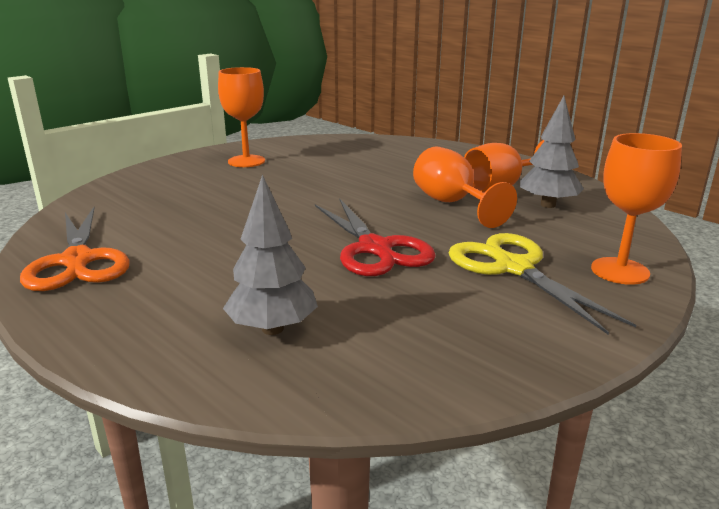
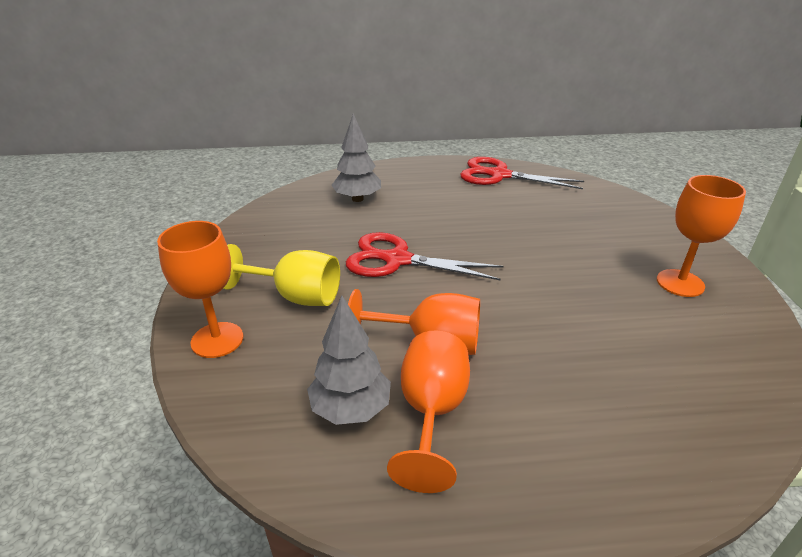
camera: 130 degrees right, 10 degrees up
(78, 261) = (499, 175): orange scissors -> red scissors
(512, 267) = (295, 296): yellow scissors -> yellow goblet

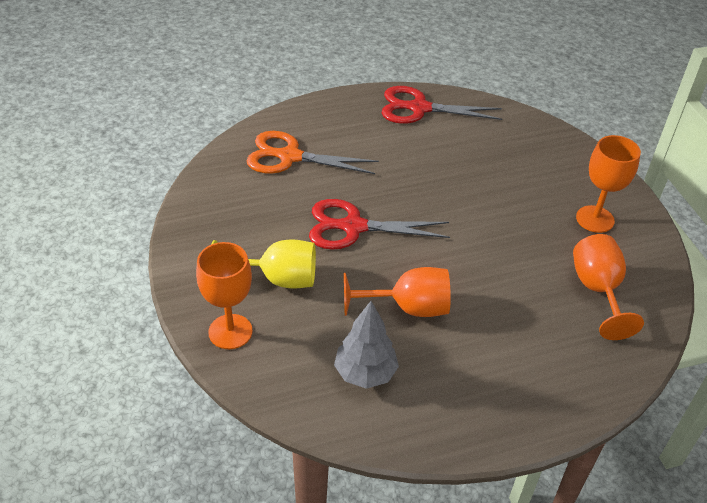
camera: 15 degrees left, 10 degrees up
(357, 199) = (289, 157): grey tree -> orange scissors
(431, 413) = (426, 366): orange goblet -> orange goblet (597, 290)

